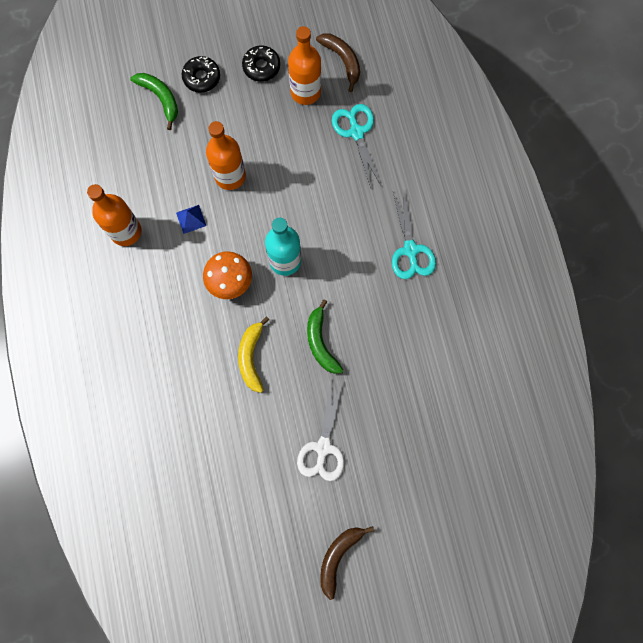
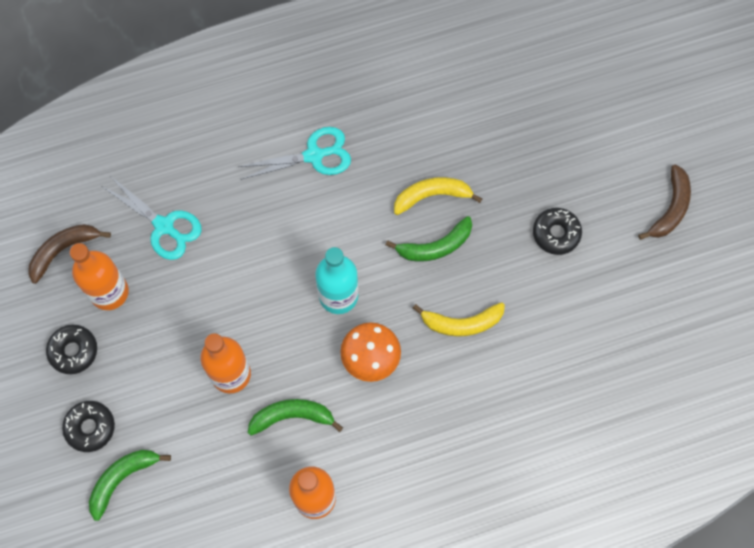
camera: 95 degrees left, 5 degrees down
(191, 219) = (292, 416): blue pyramid -> green banana
(323, 447) = (556, 233): white scissors -> black donut
(338, 556) = (670, 208): brown banana -> brown banana turned 90 degrees counterclockwise
(356, 132) = (164, 226): turquoise scissors -> turquoise scissors turned 120 degrees counterclockwise
(367, 344) = (432, 196): none -> yellow banana

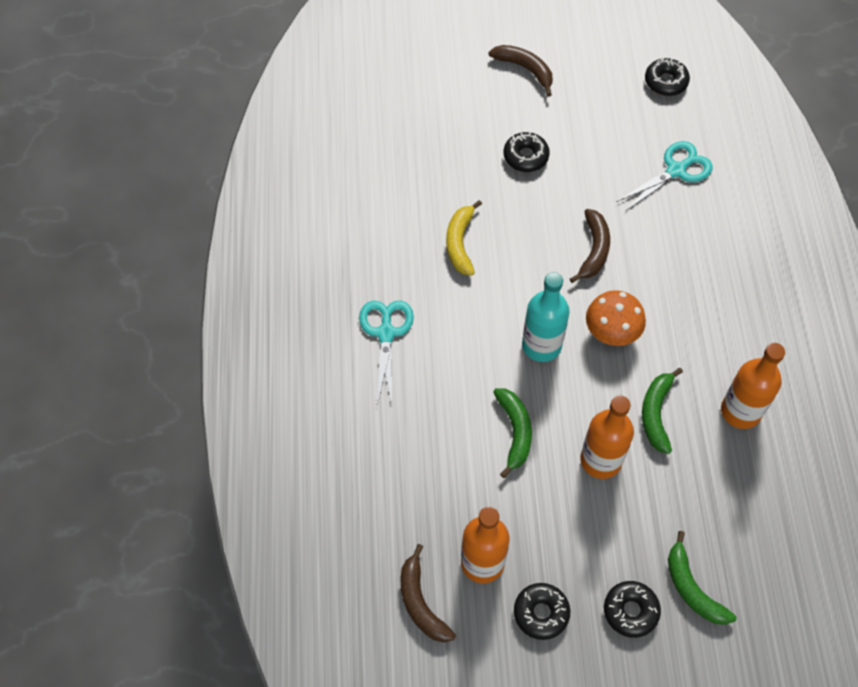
camera: 75 degrees left, 10 degrees down
(164, 226) = (422, 492): turquoise scissors -> turquoise scissors (676, 170)
(435, 246) = (512, 253): green banana -> green banana (515, 432)
(461, 323) = (594, 250): yellow banana -> brown banana
(706, 357) = (666, 82): none -> black donut

